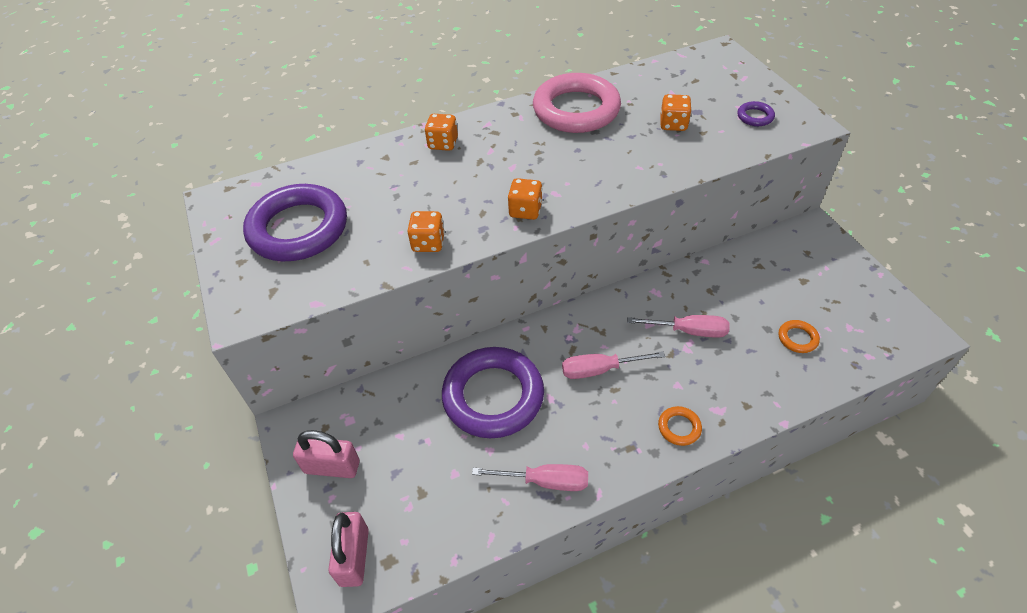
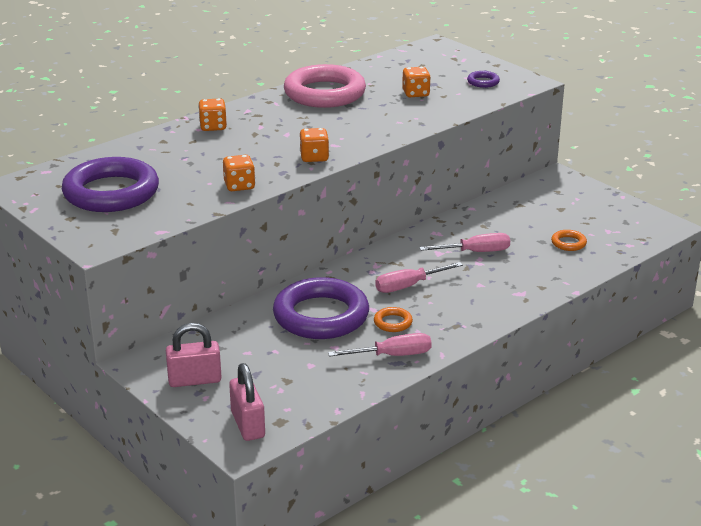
camera: 20 degrees left, 20 degrees down
(679, 427) = (492, 308): orange ring -> orange ring (393, 322)

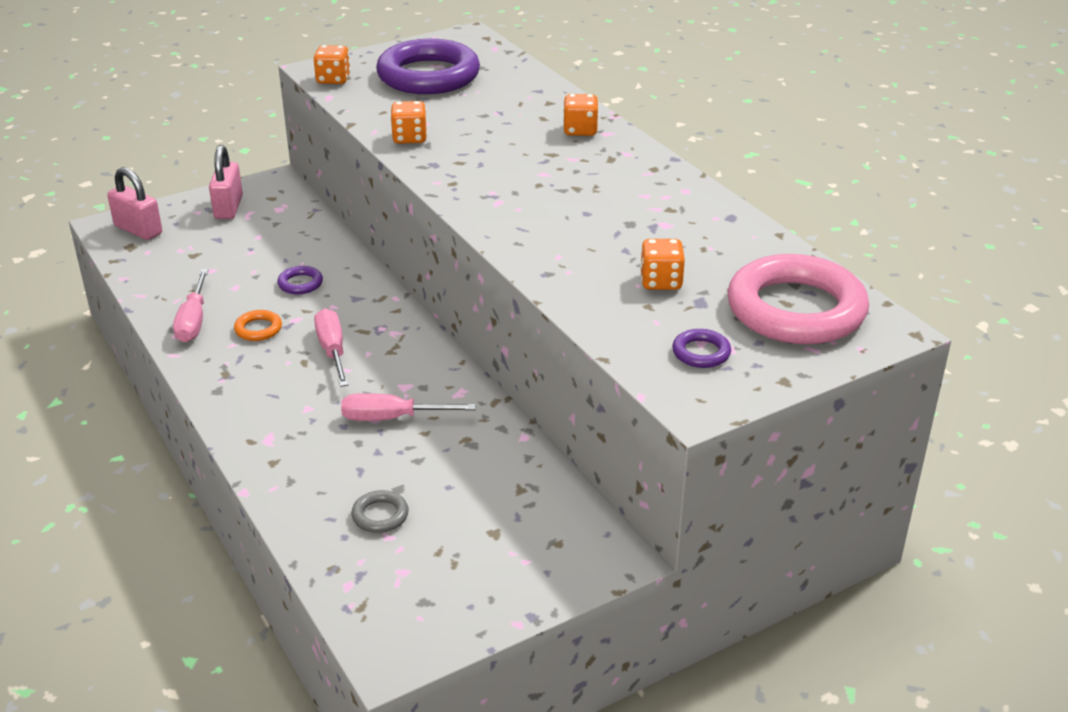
camera: 100 degrees right, 5 degrees up
(248, 424) = (138, 230): pink padlock -> pink padlock turned 45 degrees clockwise
(314, 157) = (465, 186): orange dice -> orange dice (333, 79)
(321, 316) = (300, 283): purple ring -> purple ring, size x0.40
(324, 93) = (675, 209): pink ring -> pink ring (796, 310)
(475, 252) = (392, 418): pink screwdriver -> pink screwdriver turned 90 degrees clockwise
(568, 243) = (380, 515): orange ring -> grey ring

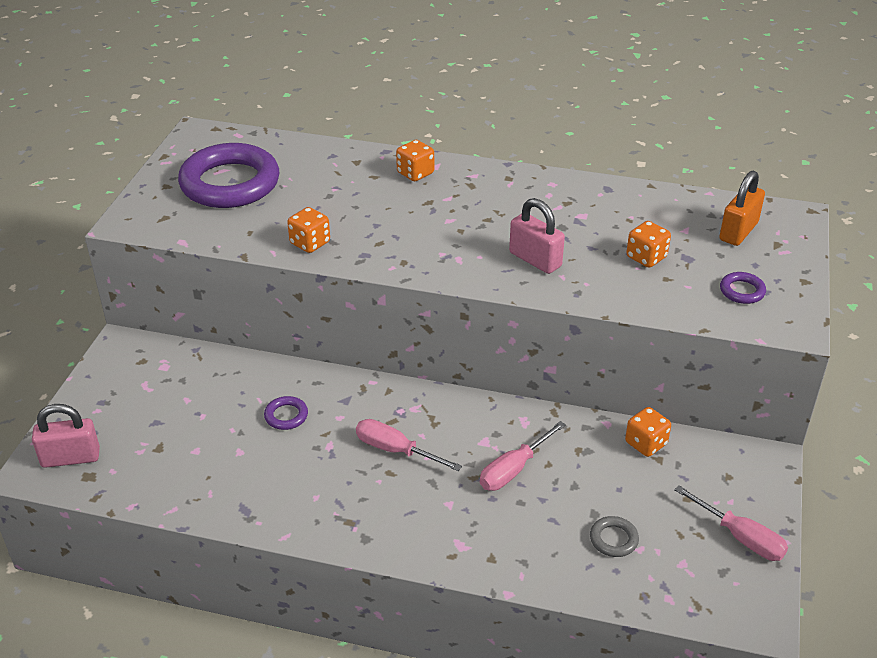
camera: 45 degrees left, 5 degrees up
(193, 321) = (254, 500): pink screwdriver -> pink screwdriver (740, 537)
(228, 207) = (119, 390): pink padlock -> pink padlock (535, 259)
(258, 329) = (315, 471): orange ring -> none
(333, 79) = (158, 225): orange dice -> orange dice (646, 443)
(796, 310) = (738, 231): pink ring -> orange padlock

